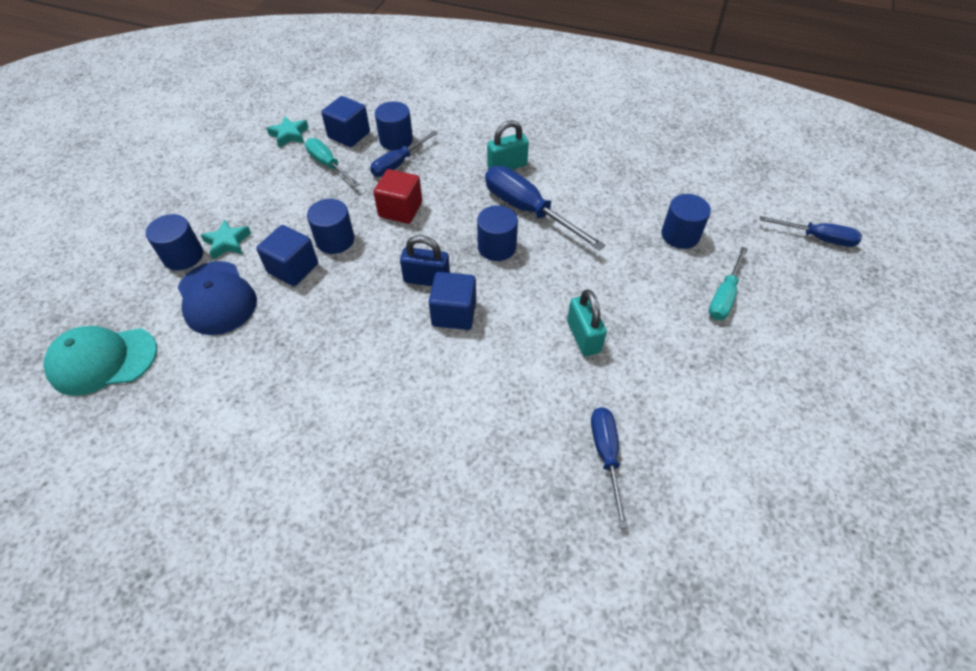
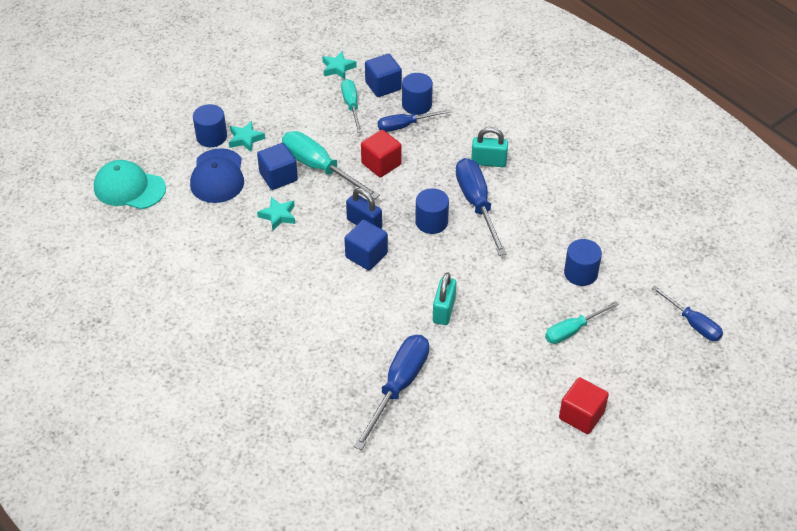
camera: 30 degrees right, 5 degrees down
(320, 313) = (278, 216): none -> turquoise star
(335, 240) = (319, 168): blue cylinder -> turquoise screwdriver
(606, 455) = (398, 386): blue screwdriver -> blue screwdriver, size x1.60
(814, 385) = (581, 415): none -> red cube

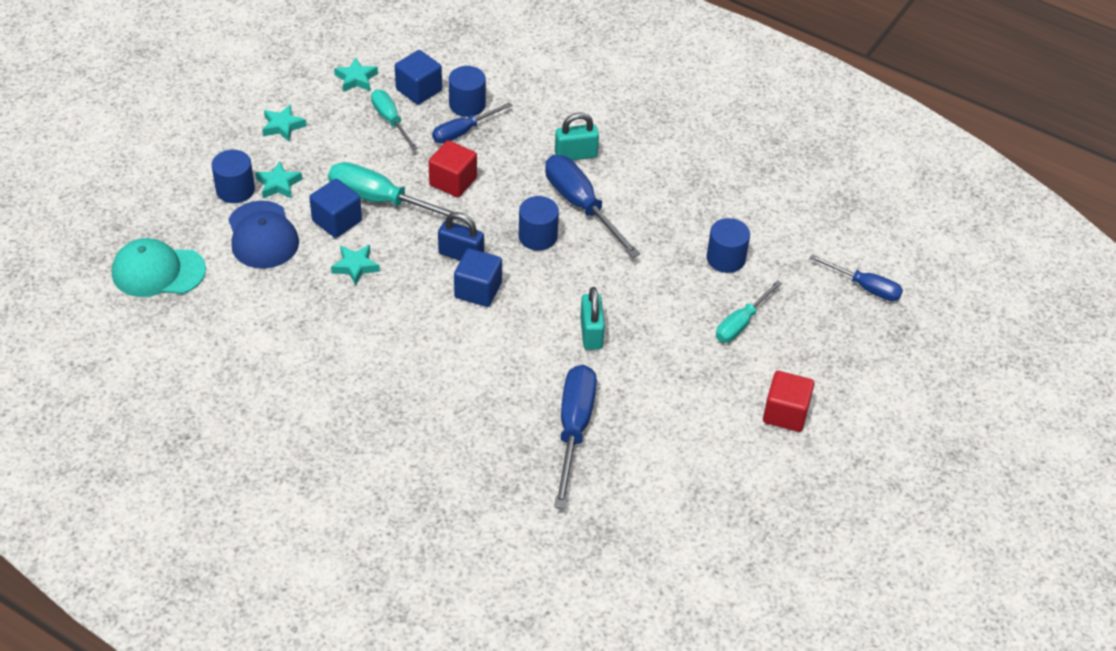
camera: 20 degrees left, 0 degrees up
(267, 94) = (283, 126): none -> turquoise star

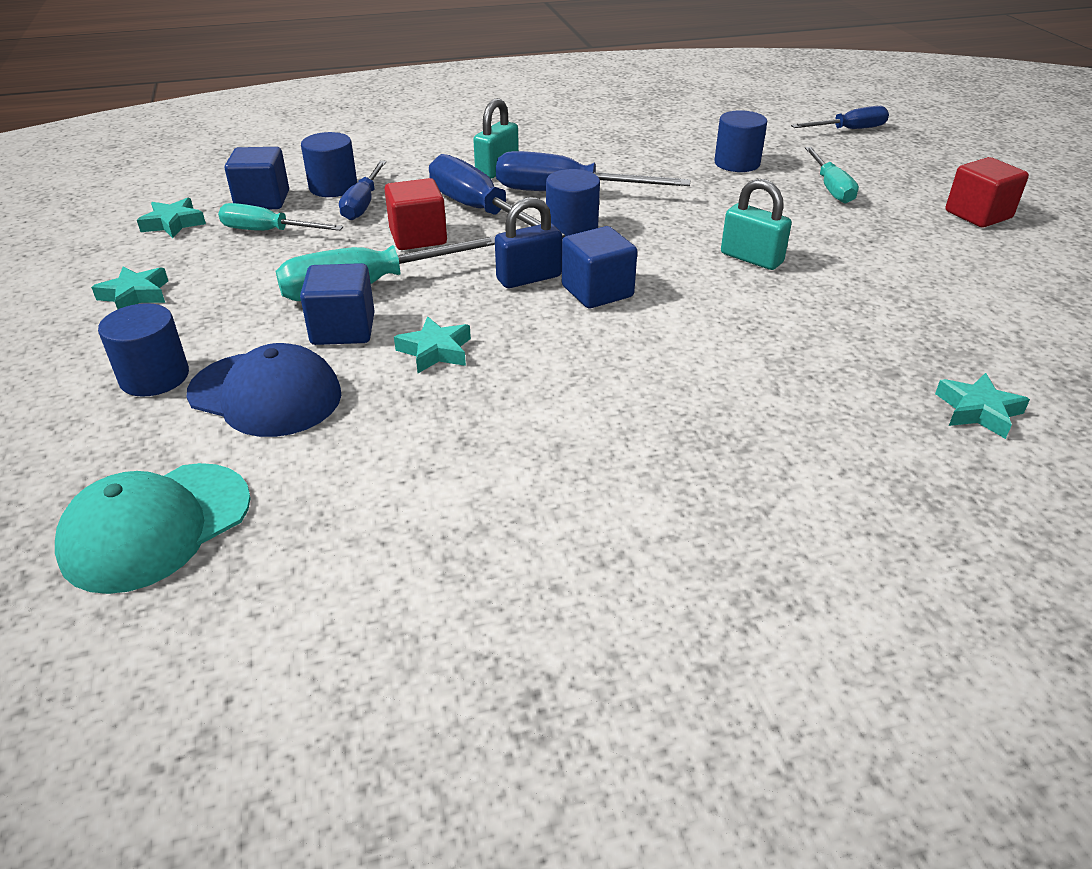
camera: 45 degrees left, 10 degrees down
(278, 184) = (211, 341): turquoise star -> turquoise star (978, 411)
(574, 429) = (891, 327): blue screwdriver -> blue screwdriver (479, 211)

